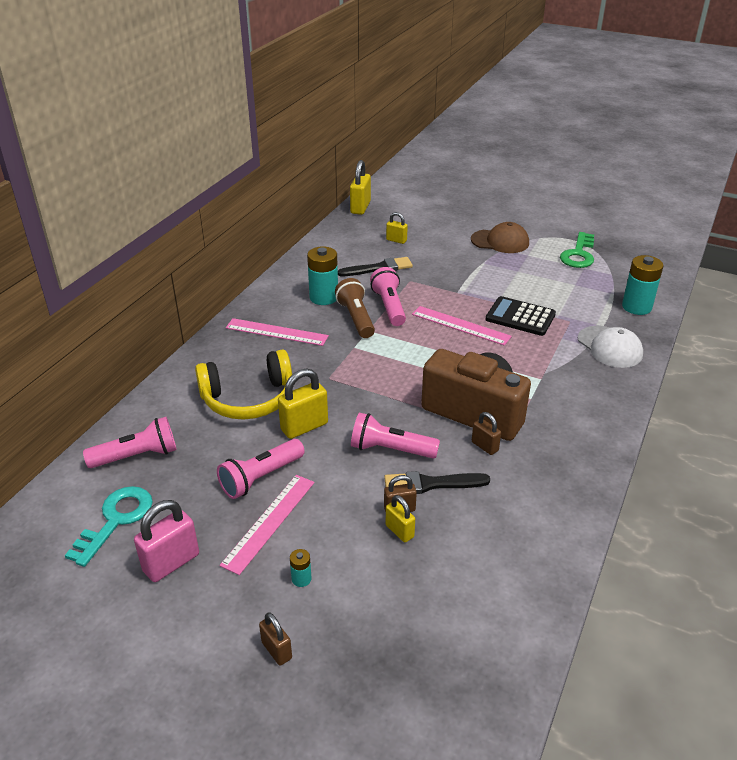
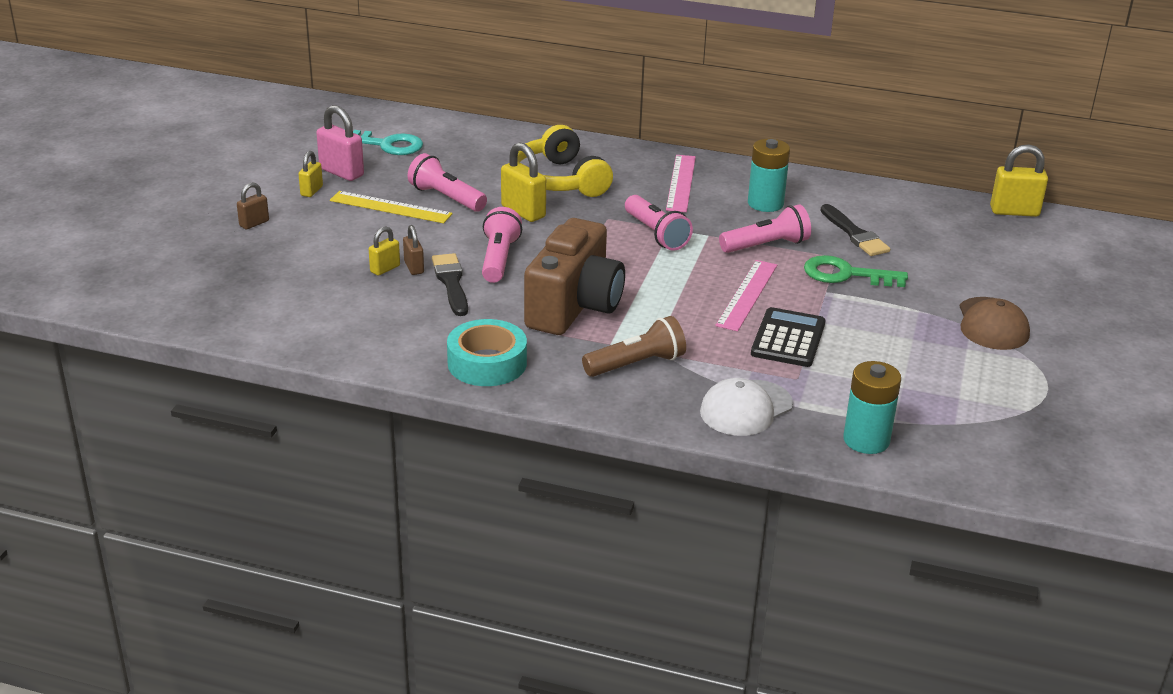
camera: 80 degrees right, 5 degrees down
(137, 456) = (465, 141): pink flashlight -> pink flashlight (656, 234)
(269, 522) = (390, 207): pink ruler -> yellow ruler
(301, 579) = (326, 227): turquoise battery -> none
(356, 318) = (730, 226): brown flashlight -> brown flashlight (636, 364)
(396, 240) = (938, 242): yellow padlock -> yellow padlock (311, 191)
(484, 446) = (515, 313): brown padlock -> none
(565, 470) = (487, 363): none -> turquoise tape
(578, 254) = (998, 394): green key -> green key (845, 274)

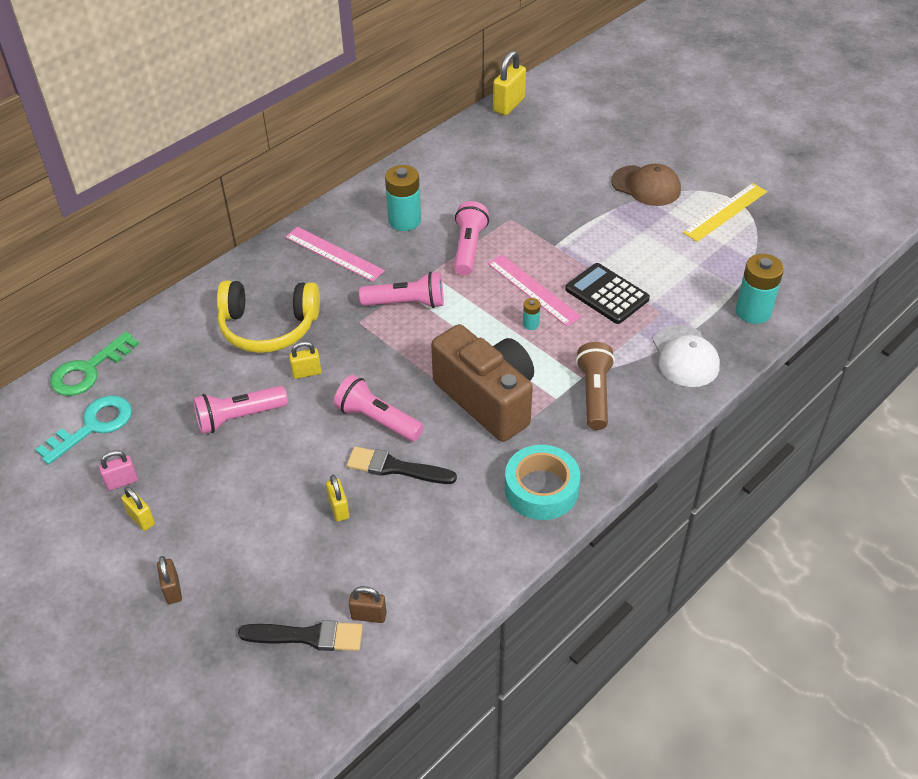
camera: 60 degrees left, 15 degrees up
(341, 172) = (122, 481): pink padlock -> pink padlock, size x0.59
(390, 207) = (225, 466): yellow ruler -> yellow ruler (725, 212)
(414, 267) = (351, 486): brown padlock -> brown padlock (369, 615)
(523, 212) = (306, 373): yellow padlock -> yellow padlock, size x0.59
(697, 305) = (530, 324): none -> turquoise battery
(845, 274) = (538, 225): green key -> green key (88, 370)
(854, 234) = (484, 194): black brush -> black brush (307, 636)

